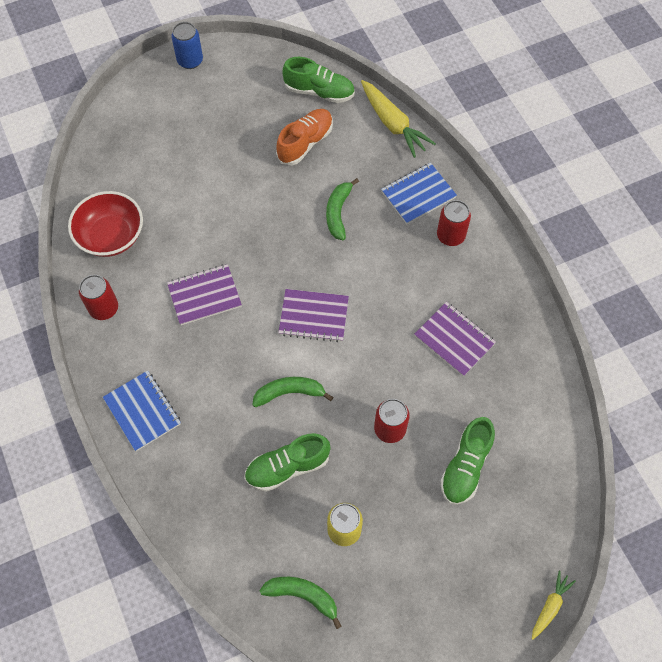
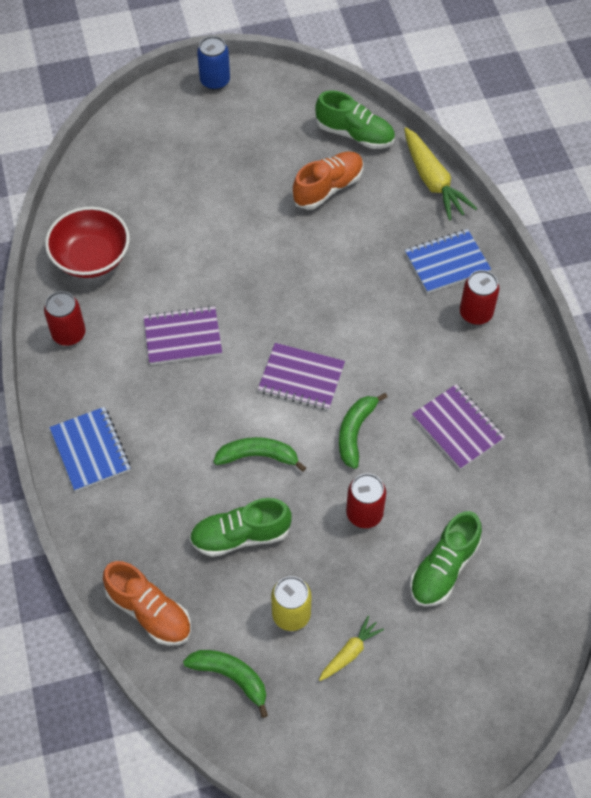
camera: 10 degrees right, 5 degrees down
(221, 549) = (149, 612): none -> orange shoe
(338, 213) = (351, 269): green banana -> green banana (355, 432)
(550, 606) = (511, 737): yellow carrot -> yellow carrot (349, 652)

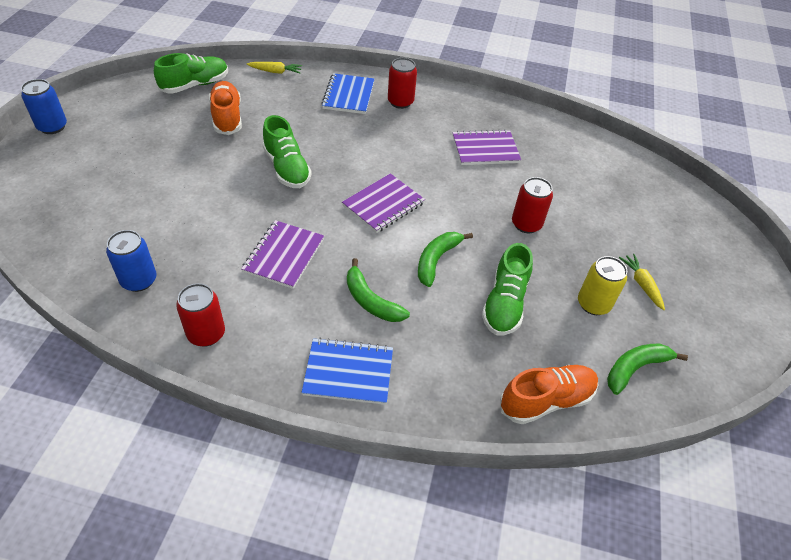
camera: 65 degrees left, 10 degrees down
(91, 258) = (139, 280): red bowl -> blue can
(355, 432) = (453, 198): green banana -> green banana (371, 301)
(432, 181) = (275, 72): yellow carrot -> yellow carrot, size x0.55
(443, 568) = (594, 205): green shoe -> green shoe (287, 168)

